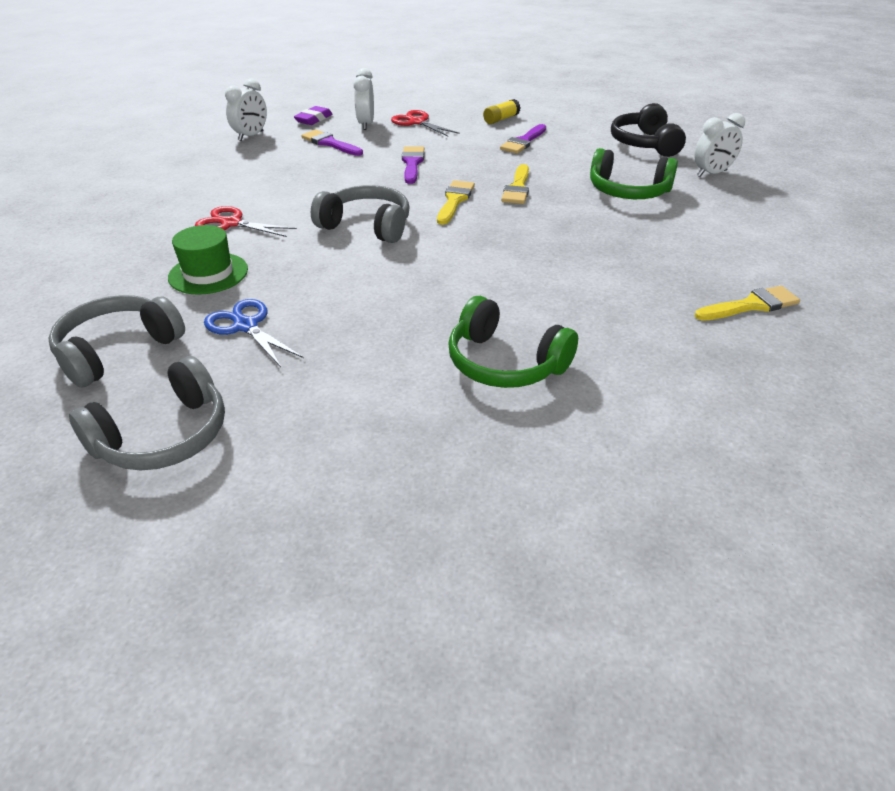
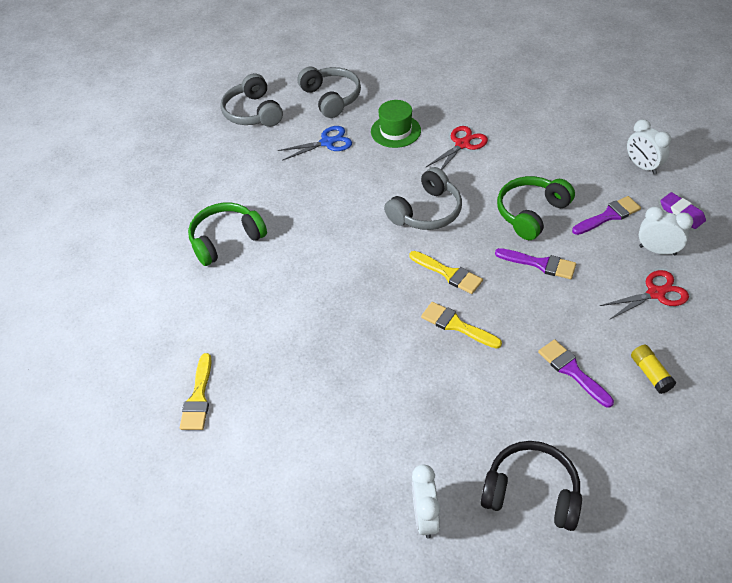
camera: 115 degrees right, 10 degrees up
(628, 191) = (414, 411): green headphones -> green headphones (531, 213)

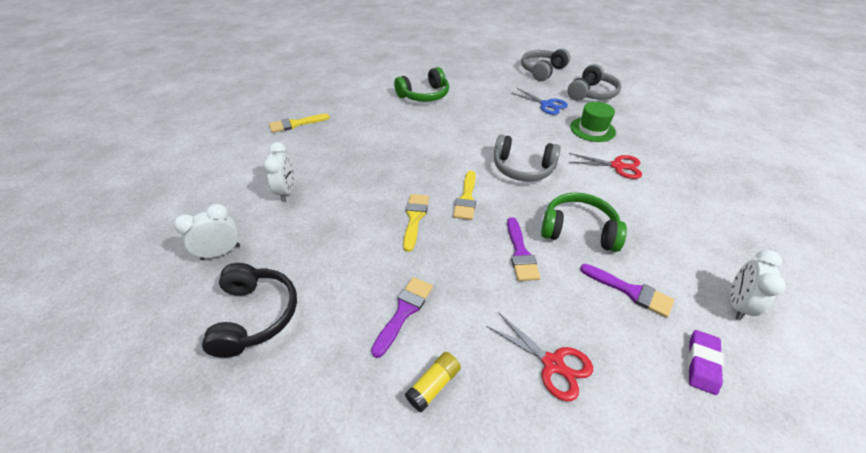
camera: 60 degrees right, 5 degrees down
(226, 240) = (424, 95): green headphones -> green headphones turned 120 degrees clockwise
(657, 250) = (619, 350): white clock -> white clock (286, 191)

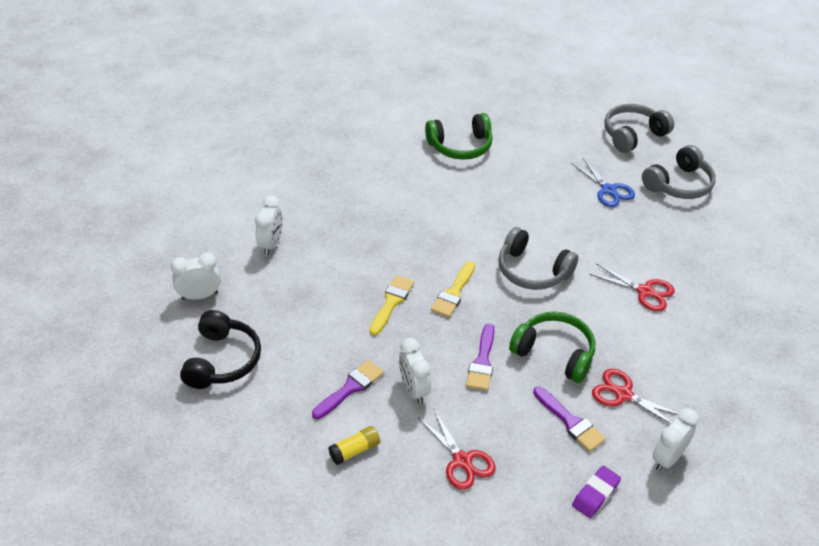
camera: 15 degrees right, 0 degrees up
(295, 124) = (297, 160): yellow brush -> none
(469, 296) = (413, 389): none -> white clock
(592, 129) = (646, 237): green hat -> none
(657, 253) = (623, 394): none -> red scissors

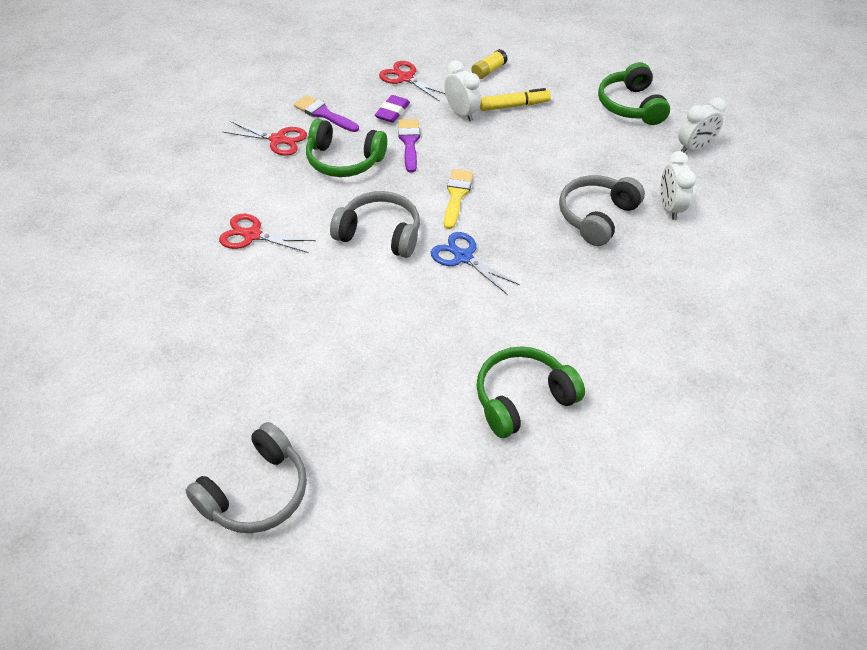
camera: 165 degrees right, 5 degrees up
(222, 360) = (630, 106): black headphones -> green headphones
(350, 388) = (513, 106): purple brush -> yellow marker
(391, 302) = (514, 175): yellow brush -> none
(595, 494) = (300, 76): purple eraser -> purple eraser (392, 112)
(608, 190) = (295, 366): blue scissors -> blue scissors (463, 257)
(667, 458) = (242, 104): white clock -> none
(679, 184) = (191, 400): grey headphones -> grey headphones (596, 216)

